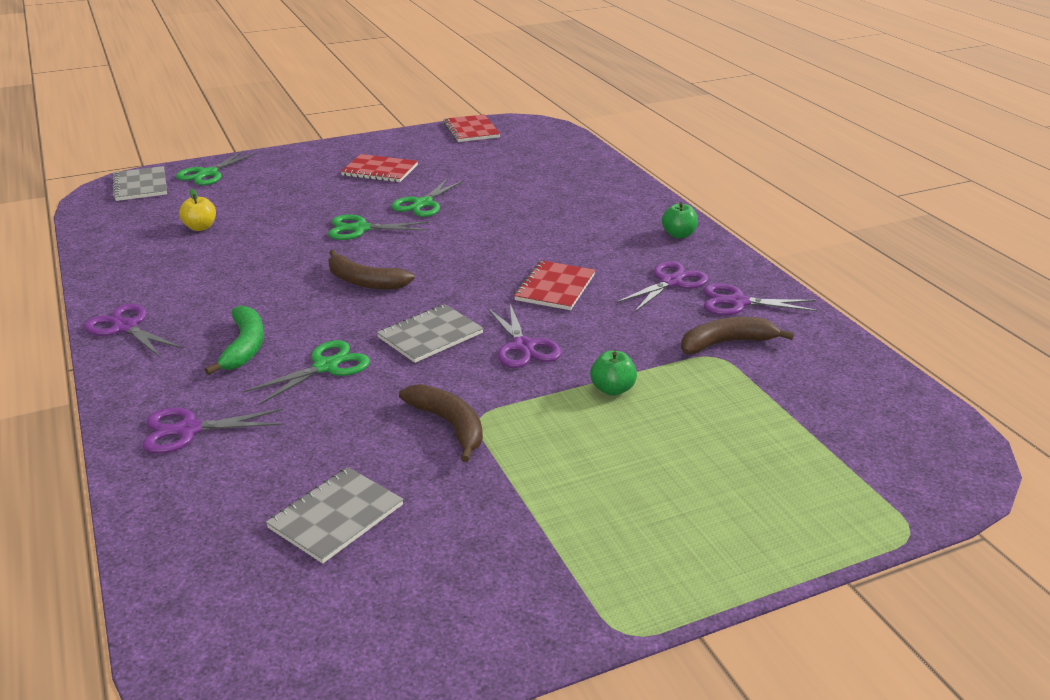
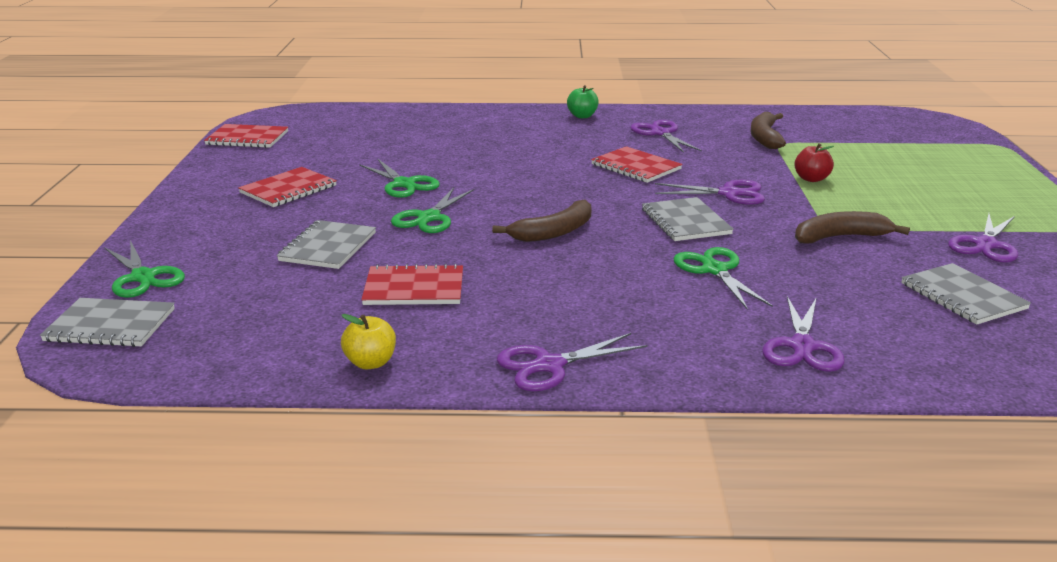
camera: 65 degrees left, 5 degrees down
(200, 227) = (314, 298): yellow apple -> yellow apple (370, 363)
(229, 254) = (414, 288): none -> red notebook
(245, 347) = (649, 303): green banana -> none
(284, 210) = (328, 247): none -> grey notebook
(612, 389) = (811, 179): green apple -> red apple
(738, 302) = (708, 123): purple scissors -> purple scissors (985, 245)

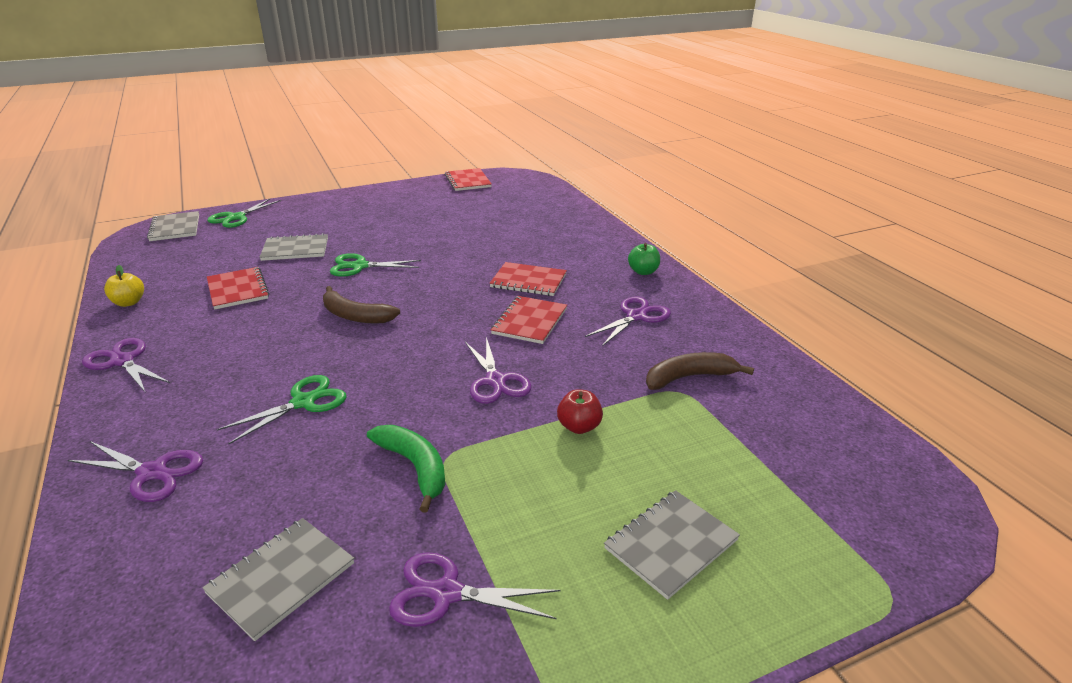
camera: 65 degrees right, 5 degrees up
(288, 189) = (385, 215): red notebook -> red notebook (528, 281)
(404, 184) = (418, 244): green scissors -> none
(686, 221) = (408, 369): grey notebook -> grey notebook (671, 544)
(802, 346) = (152, 473): purple scissors -> purple scissors turned 150 degrees counterclockwise
(840, 237) = (415, 467): brown banana -> green banana

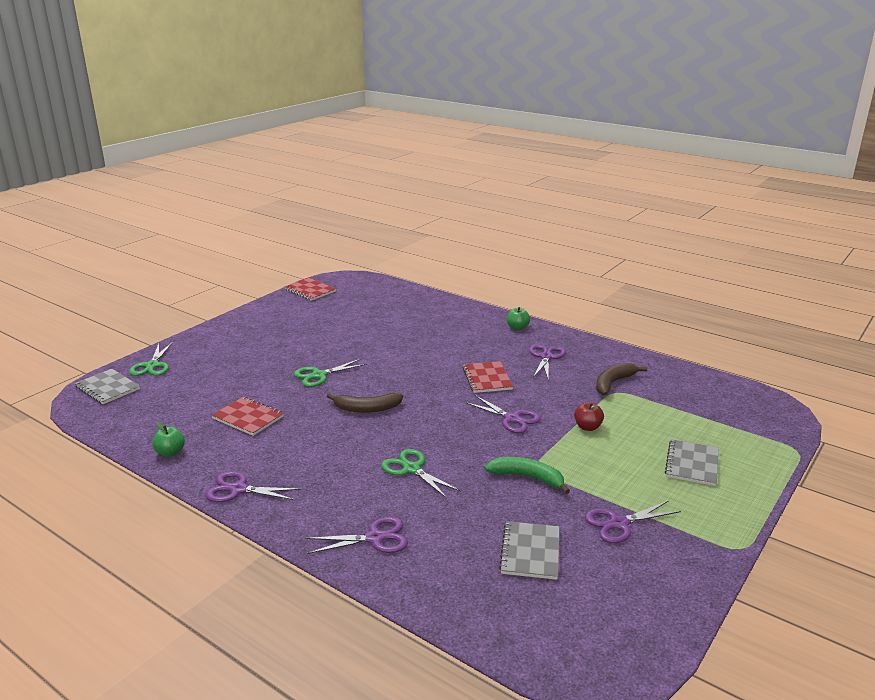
camera: 30 degrees left, 5 degrees down
(129, 303) = (170, 452): yellow apple -> green apple
(295, 249) = (247, 377): grey notebook -> none
(303, 402) = (411, 469): green scissors -> green scissors turned 60 degrees counterclockwise
(528, 281) = (453, 353): red notebook -> none

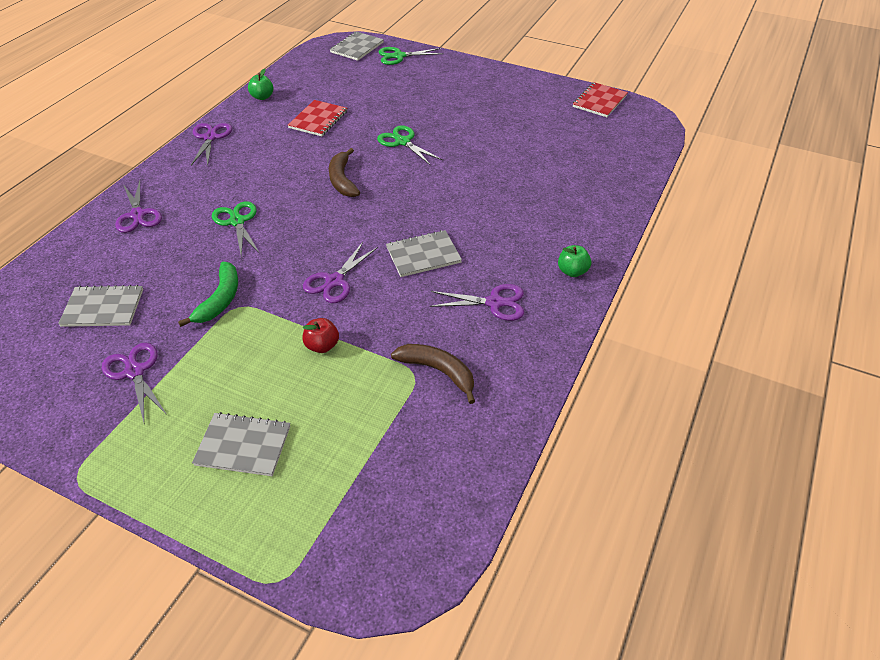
camera: 80 degrees right, 20 degrees up
(411, 469) = (237, 221): green scissors -> green scissors turned 60 degrees counterclockwise
(487, 378) = (423, 255): red notebook -> grey notebook

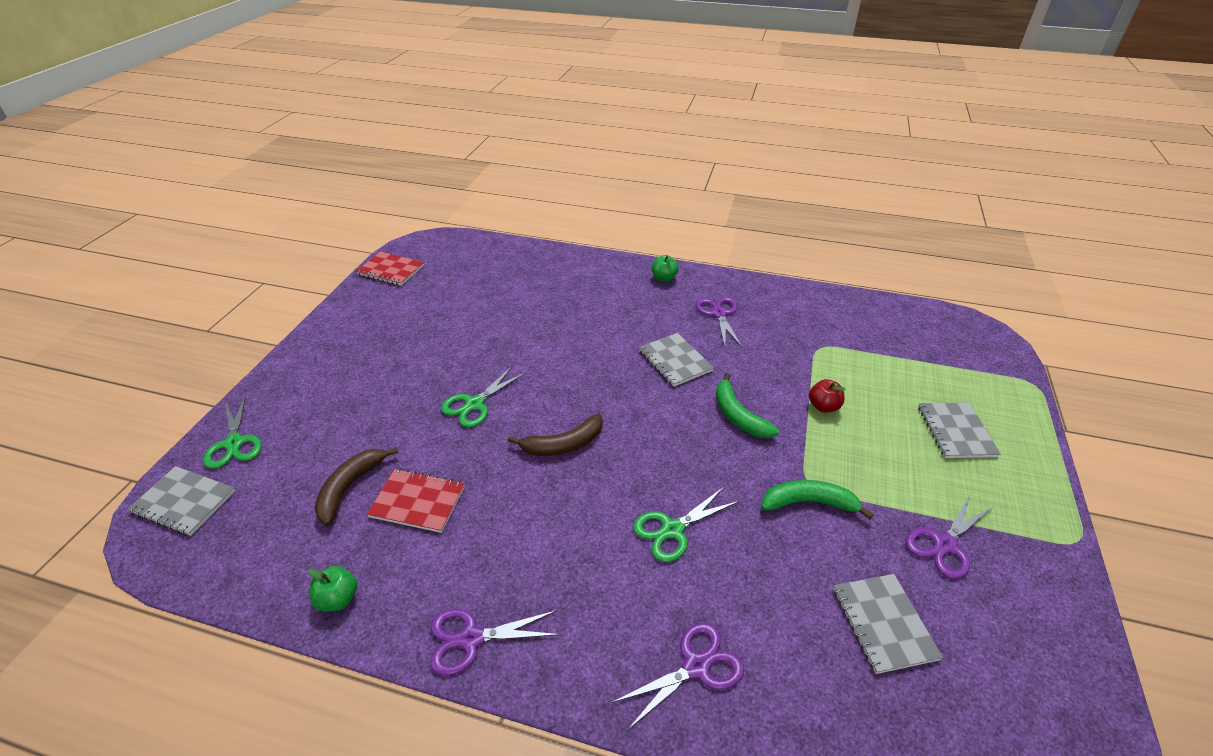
camera: 100 degrees left, 5 degrees down
(334, 281) = (738, 415): purple scissors -> green banana
(438, 371) = (809, 335): brown banana -> brown banana (350, 487)

